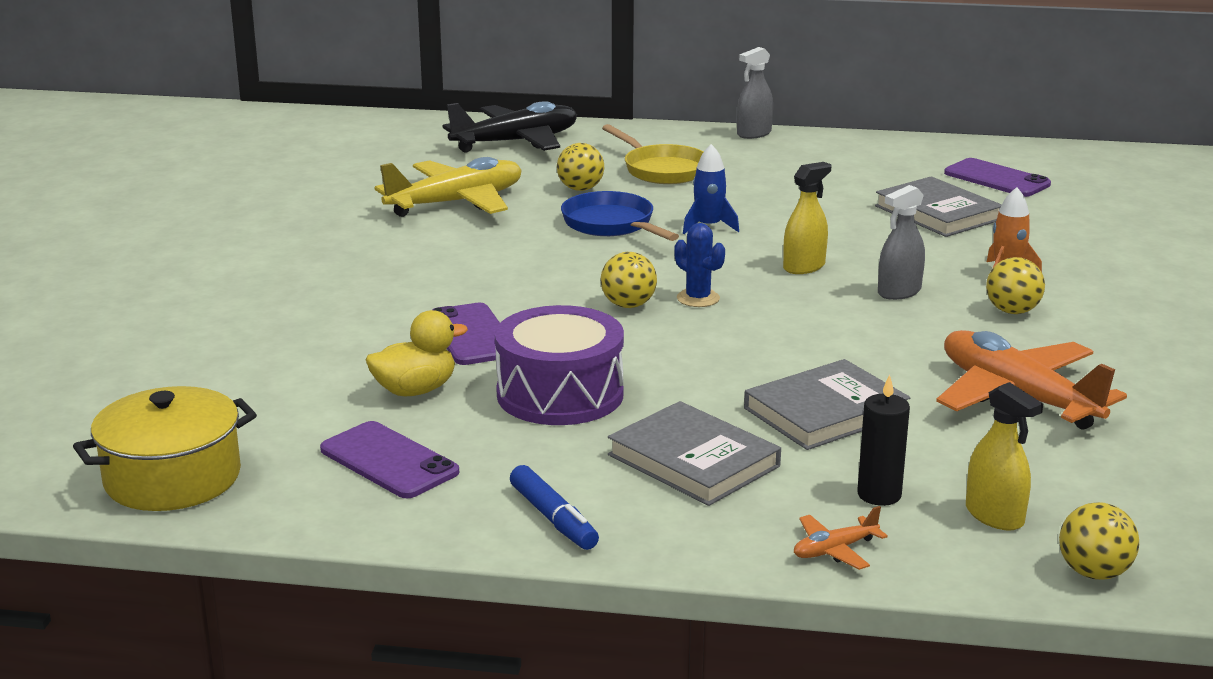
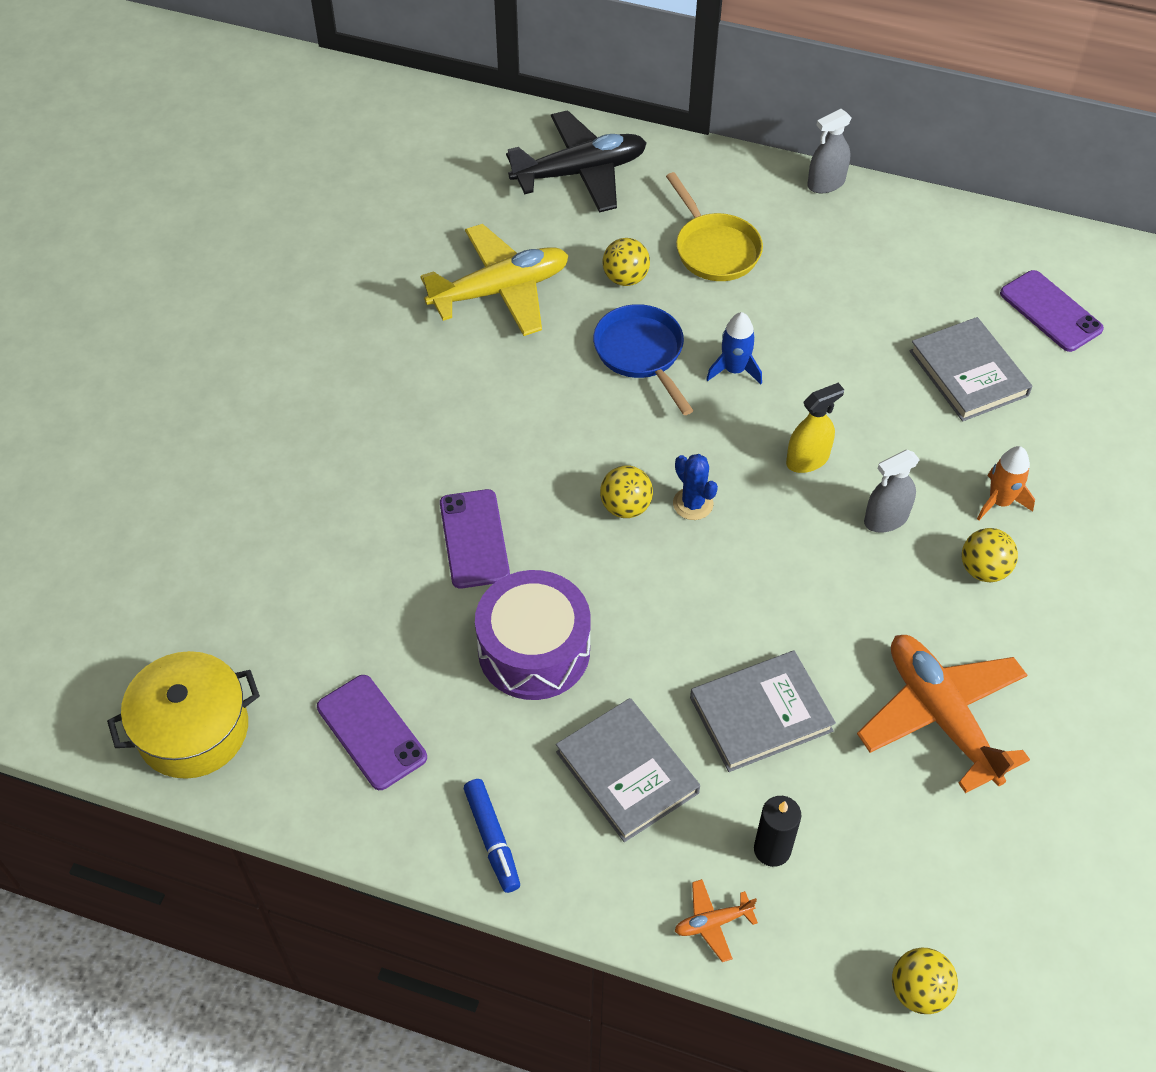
camera: 10 degrees right, 30 degrees up
(415, 390) = (410, 624): yellow duck -> none
(994, 516) = (861, 896): yellow spray bottle -> none

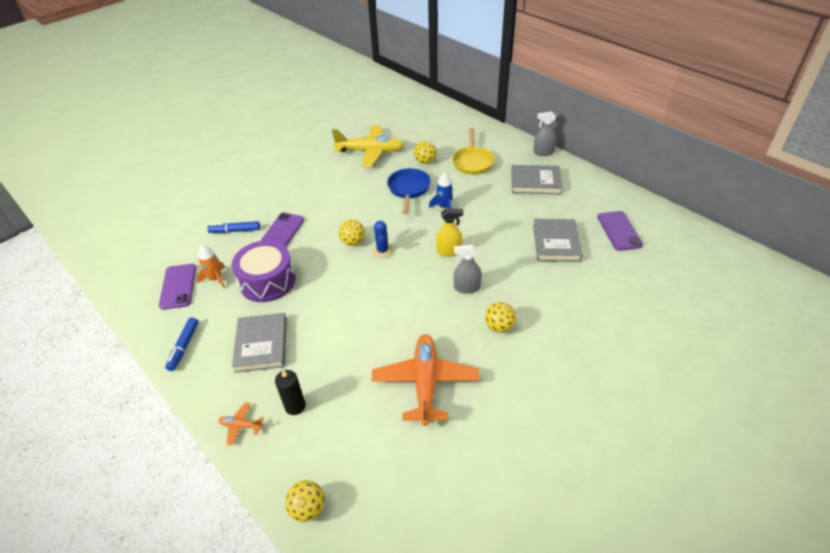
camera: 30 degrees right, 10 degrees down
(193, 729) = (119, 259): yellow pot -> none
(378, 572) = (235, 231): none -> blue marker
(580, 172) = (438, 122): black plane -> none
(761, 714) = (340, 345): grey book -> grey book (535, 182)
(999, 501) = (530, 300): orange rocket -> orange rocket (216, 279)

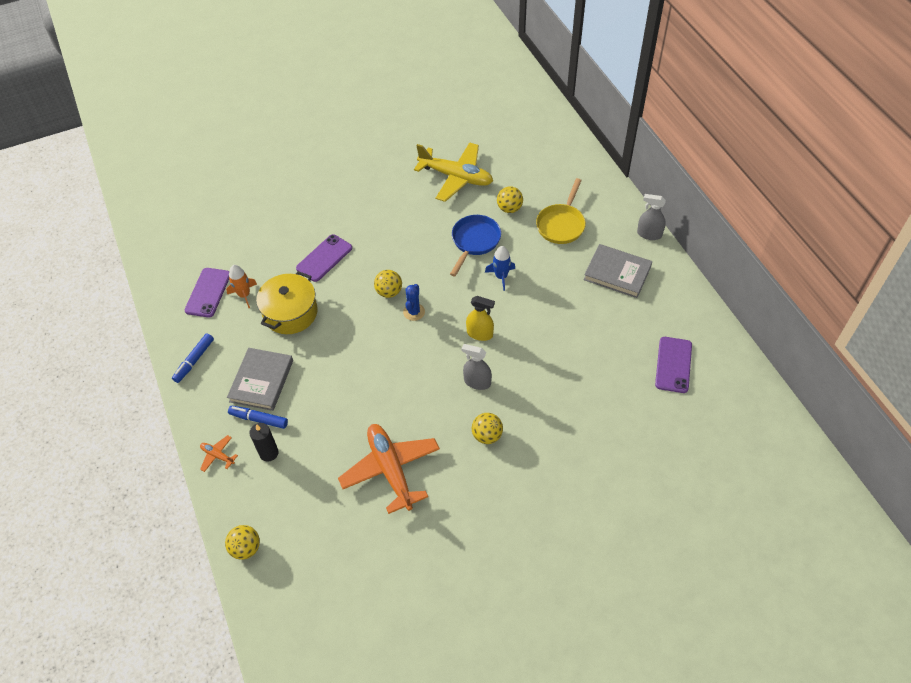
camera: 20 degrees right, 10 degrees up
(235, 231) = (280, 242): blue marker -> blue marker (259, 419)
(267, 281) = (290, 313): purple drum -> yellow pot
(425, 383) = (391, 470): orange plane -> orange plane turned 45 degrees counterclockwise
(556, 242) = (596, 358): grey book -> none

